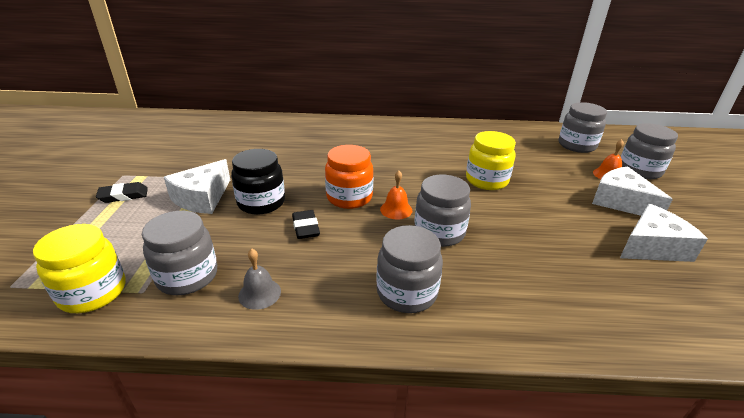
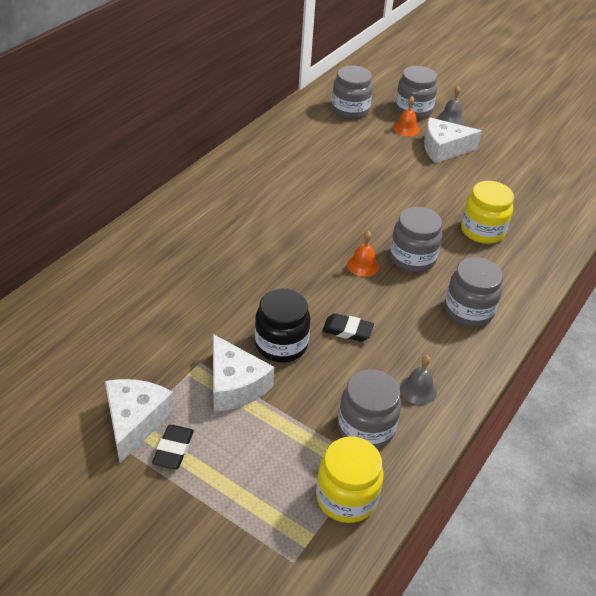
camera: 60 degrees left, 10 degrees up
(349, 197) = (320, 284): orange jar -> none
(486, 180) = (361, 192): yellow jar -> yellow jar (482, 231)
(652, 247) = (499, 173): white cheese -> white cheese (135, 421)
(673, 192) = (451, 118): none -> grey bell

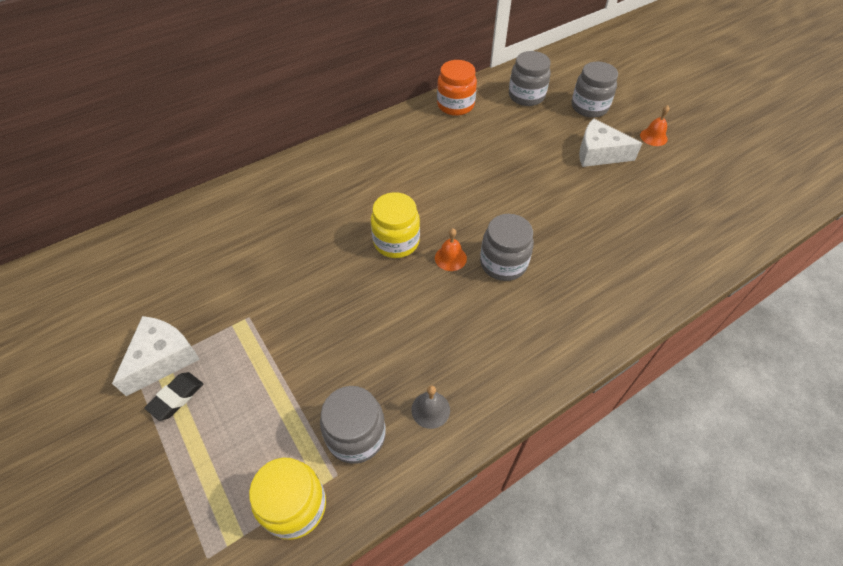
camera: 25 degrees right, 10 degrees up
(234, 385) = (264, 349): white cheese -> none
(281, 345) = (328, 320): black jar -> none
(286, 130) = (455, 105): none -> orange jar
(347, 330) = (397, 323): black eraser -> none
(406, 128) = (572, 125): orange bell -> orange bell (653, 137)
(451, 118) = (624, 122): grey bell -> none
(468, 311) = (530, 337): grey jar -> none
(482, 231) = (592, 251): yellow jar -> yellow jar (396, 242)

